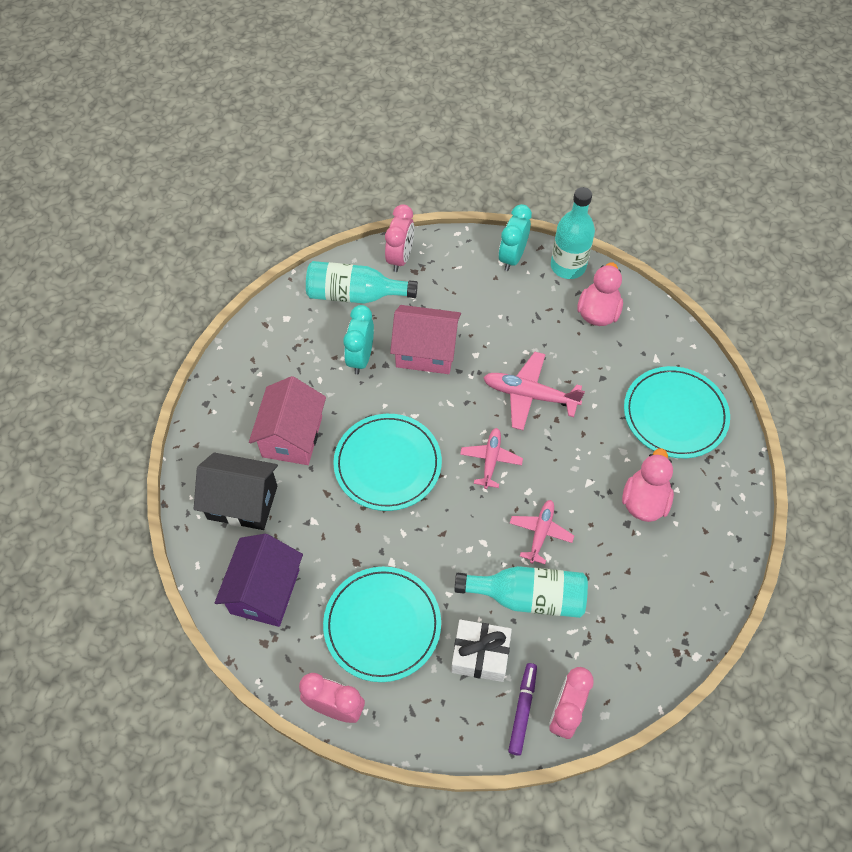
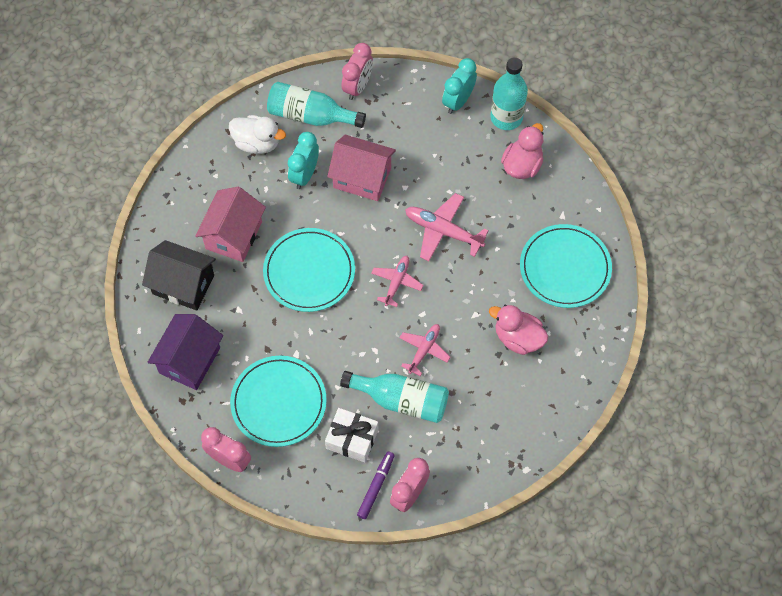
camera: 10 degrees right, 5 degrees up
(300, 332) = (257, 143): none -> white duck
(644, 501) = (518, 338): pink duck -> pink duck turned 90 degrees counterclockwise

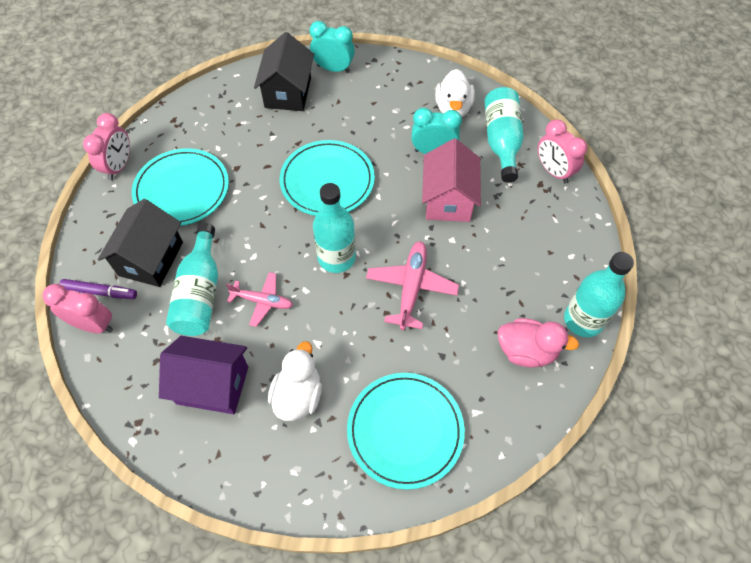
camera: 75 degrees right, 5 degrees down
(190, 360) = (214, 115): purple house -> purple house (212, 385)
(234, 235) = (349, 115): pink house -> none
(352, 439) = (151, 259): white gift -> black house
(357, 87) = (553, 171): pink clock -> pink clock turned 45 degrees clockwise
(397, 282) = (336, 258): pink plane -> turquoise bottle
(458, 101) = (580, 266): turquoise clock -> turquoise clock (333, 69)
(518, 338) = (298, 395): pink duck -> white duck

